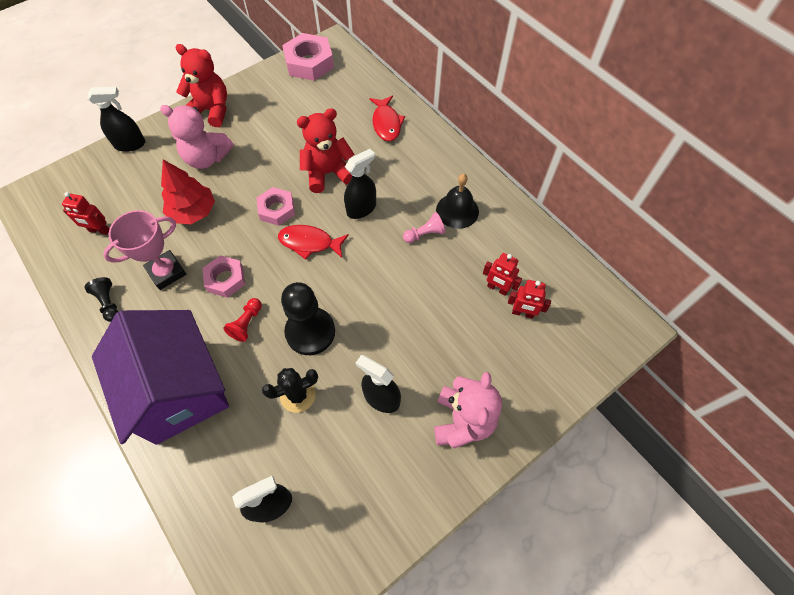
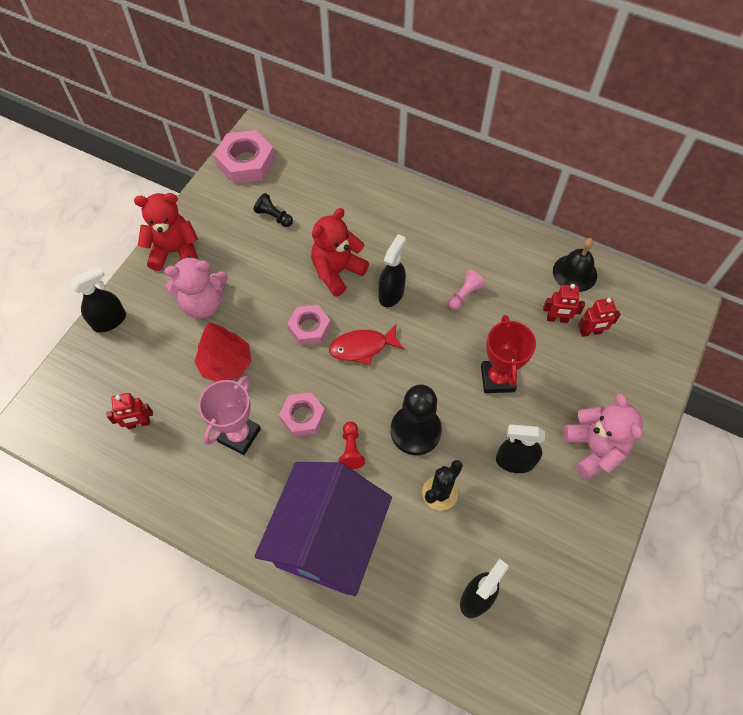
camera: 25 degrees left, 0 degrees up
(109, 303) = (200, 490): black pawn -> black pawn (274, 216)
(179, 390) = (327, 540): purple house -> purple house turned 75 degrees clockwise
(386, 123) = (363, 199): red fish -> none
(410, 318) = (497, 379): none -> red trophy
(457, 210) = (480, 260): black bell -> black bell (574, 273)

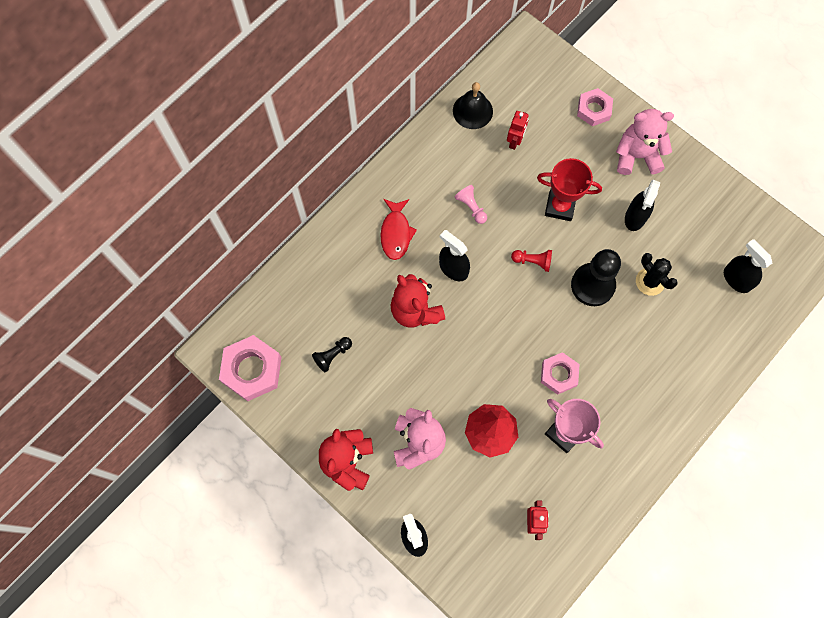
camera: 75 degrees left, 10 degrees up
(309, 327) = (470, 349): pink nut -> pink nut (594, 110)
(327, 540) = (672, 378): purple house -> none
(351, 449) = (598, 341): red pawn -> red pawn (533, 261)
(362, 347) = (502, 308): red fish -> red fish (396, 233)
(590, 332) = (534, 120): red robot -> none

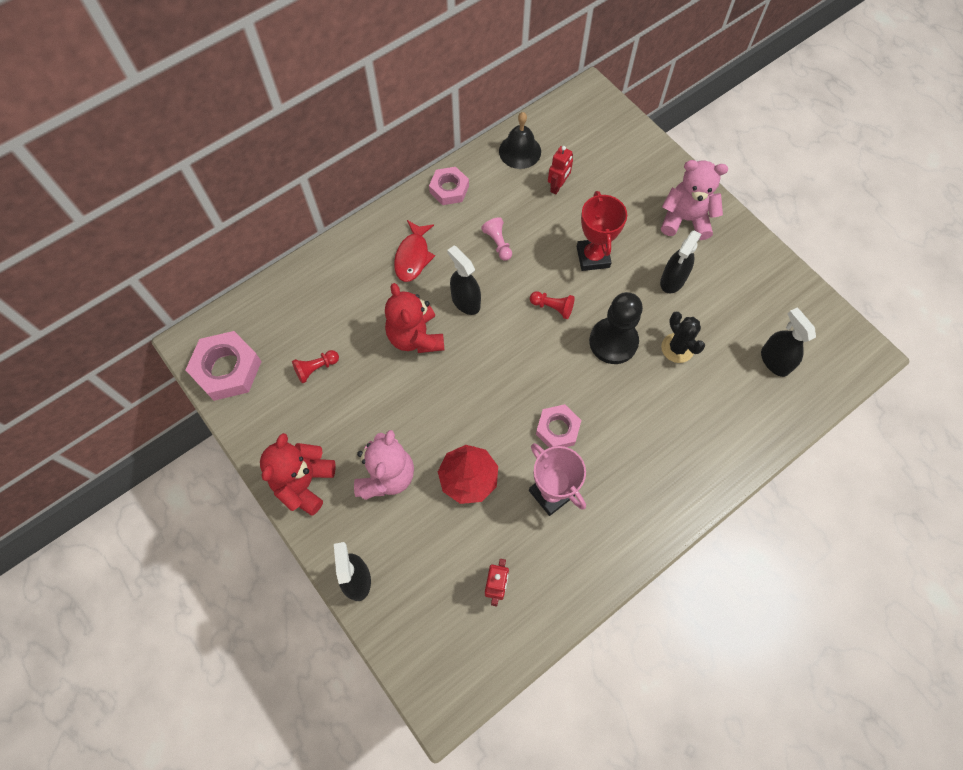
camera: 10 degrees right, 5 degrees down
(332, 355) = (316, 368): black pawn -> red pawn
(560, 206) = (593, 257): red trophy -> red trophy turned 60 degrees clockwise
(594, 110) = (647, 168): pink nut -> pink nut (449, 189)

